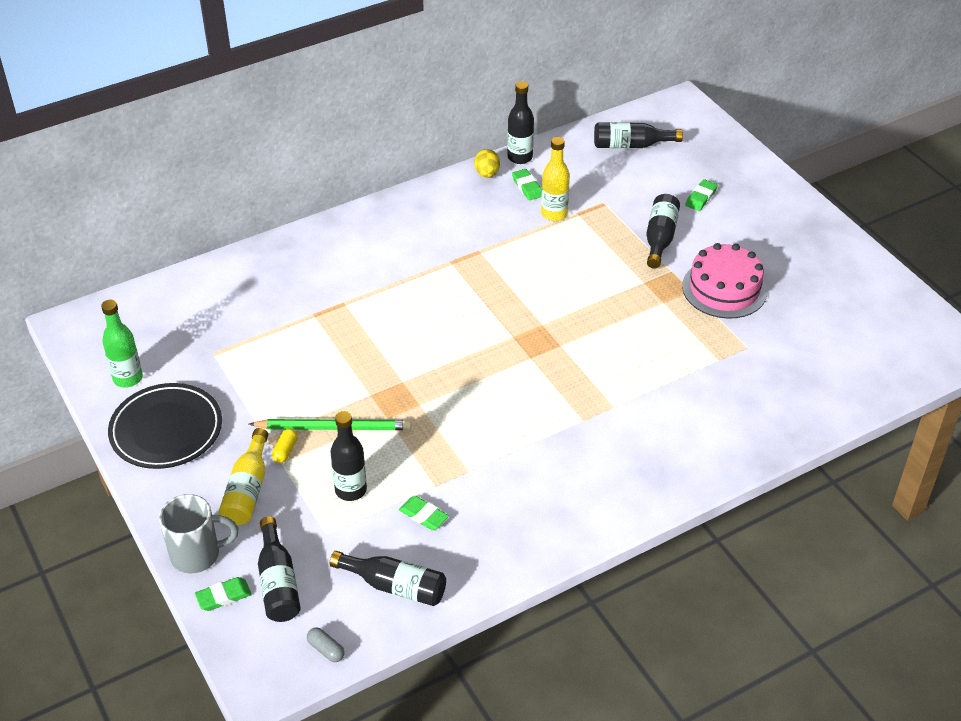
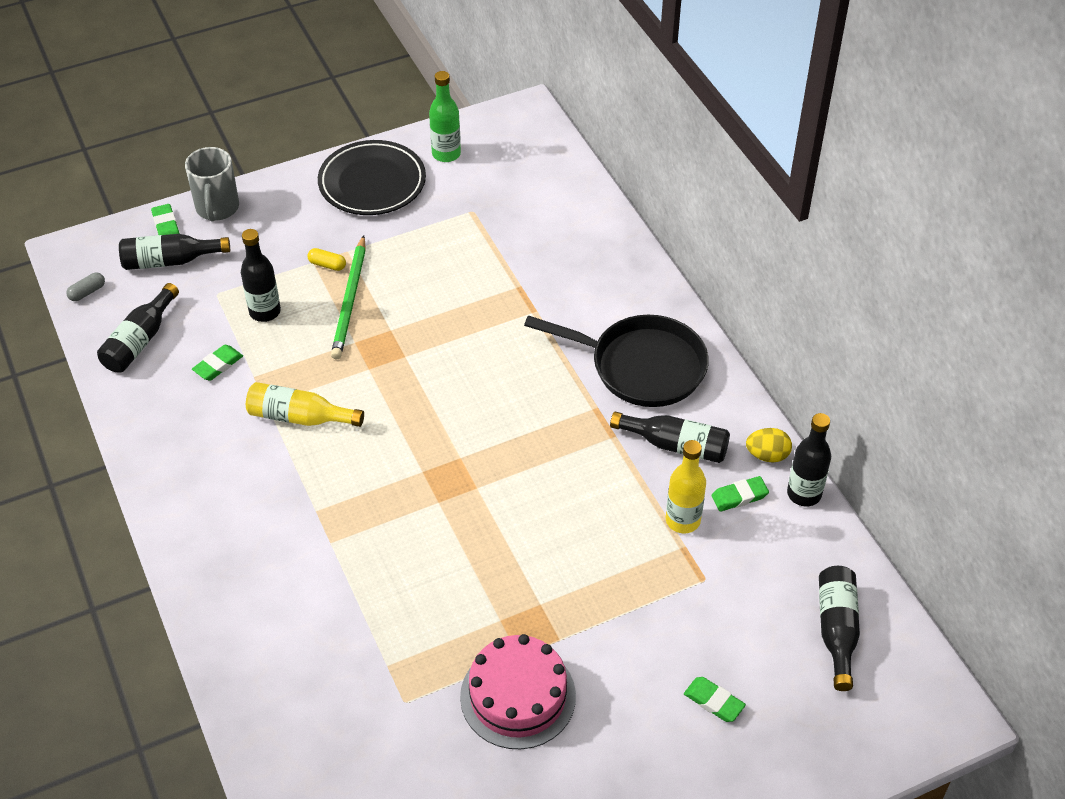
camera: 95 degrees right, 5 degrees up
(247, 489) = (284, 239): yellow bottle -> yellow bottle (299, 417)
(404, 238) = (641, 366): none -> black pan
(660, 238) = (627, 635): black bottle -> black bottle (675, 445)

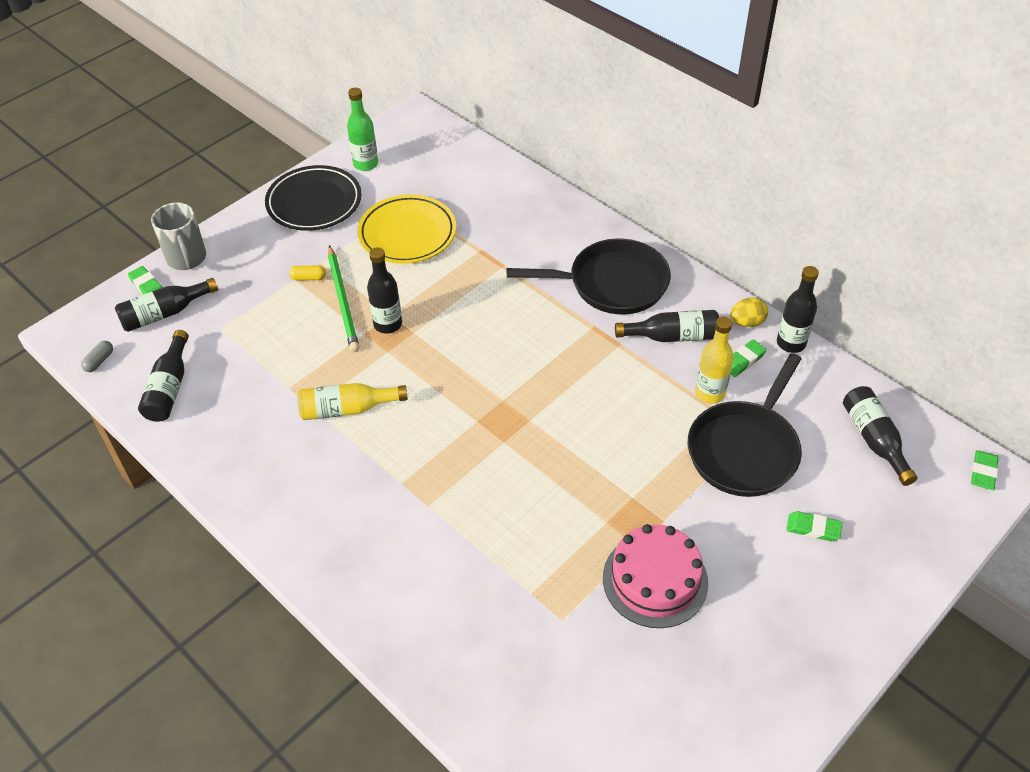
camera: 20 degrees left, 0 degrees up
(218, 365) = (252, 388): green eraser -> green eraser (983, 472)
(265, 312) = (272, 331): black bottle -> black bottle (388, 324)
(451, 245) = (407, 233): none -> yellow plate
(687, 593) = (745, 449): none -> black pan

